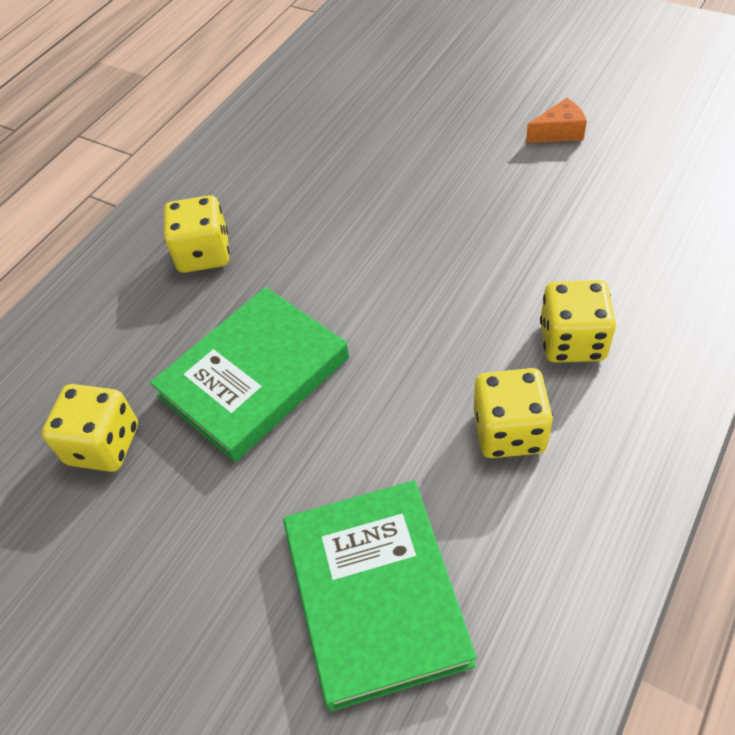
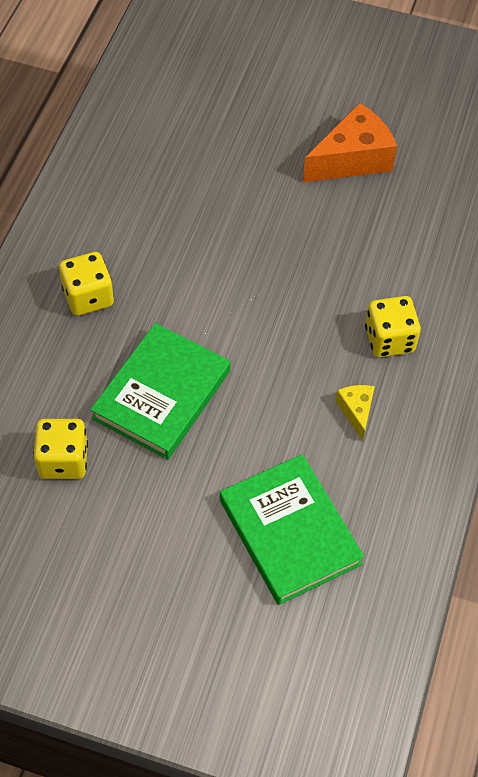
camera: 20 degrees left, 5 degrees up
(509, 431) = (356, 411): yellow dice -> yellow cheese
(559, 132) = (352, 159): orange cheese -> orange cheese, size x1.97

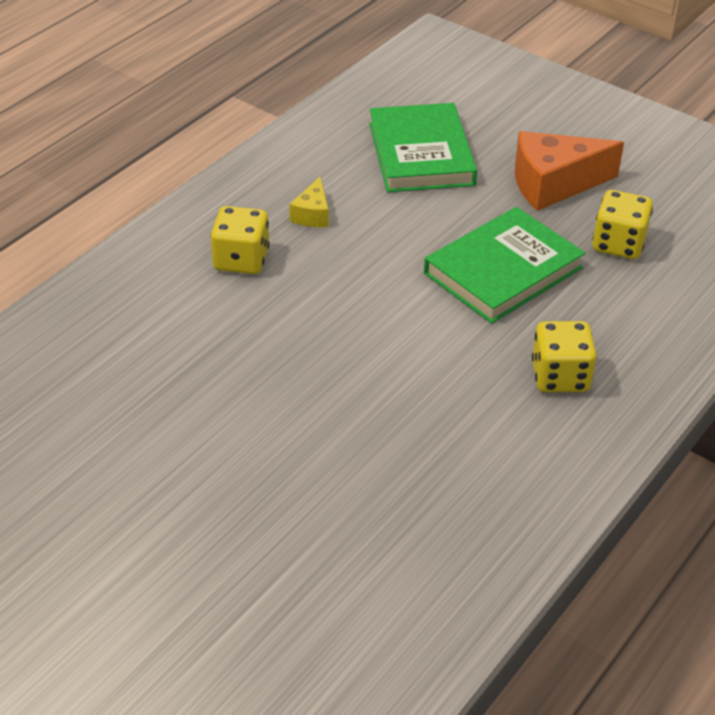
camera: 160 degrees left, 15 degrees down
(352, 159) = (156, 451): orange cheese -> orange cheese (553, 184)

